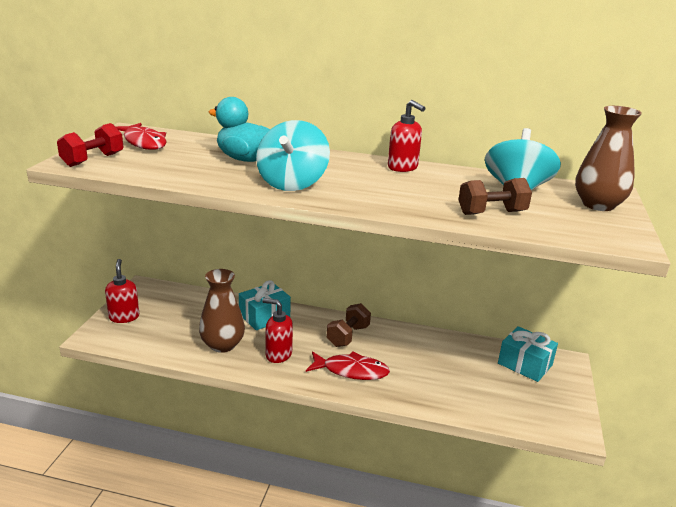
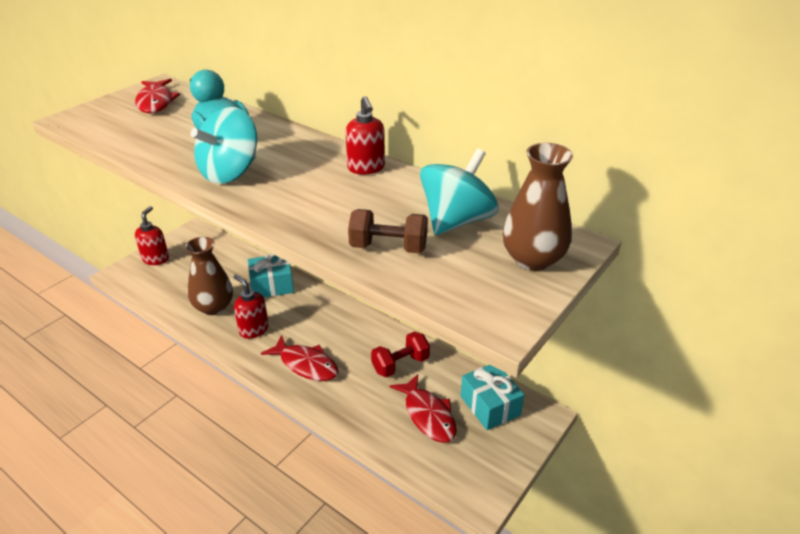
camera: 25 degrees right, 10 degrees up
(93, 160) = (91, 118): red dumbbell -> red dumbbell (400, 364)
(348, 336) = (332, 325): brown dumbbell -> none
(485, 383) = (428, 415): none -> red fish

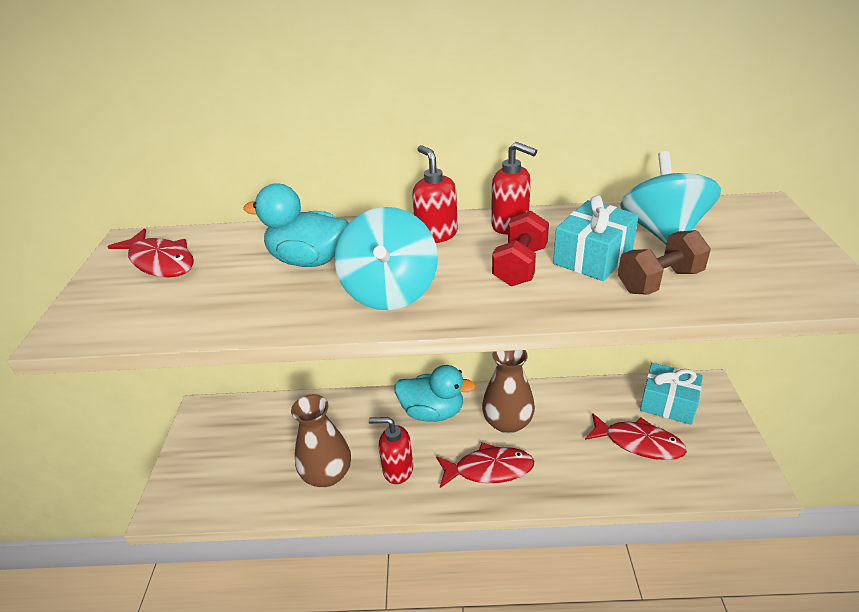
camera: 35 degrees left, 0 degrees up
(156, 259) = (192, 465): red soap dispenser -> red soap dispenser (436, 234)
(272, 285) = (360, 416): turquoise gift -> turquoise gift (593, 257)
(317, 309) = (432, 412): none -> turquoise duck
(400, 364) = (564, 415): red dumbbell -> red dumbbell (520, 266)
(533, 259) = (765, 233): brown vase -> brown vase (507, 422)

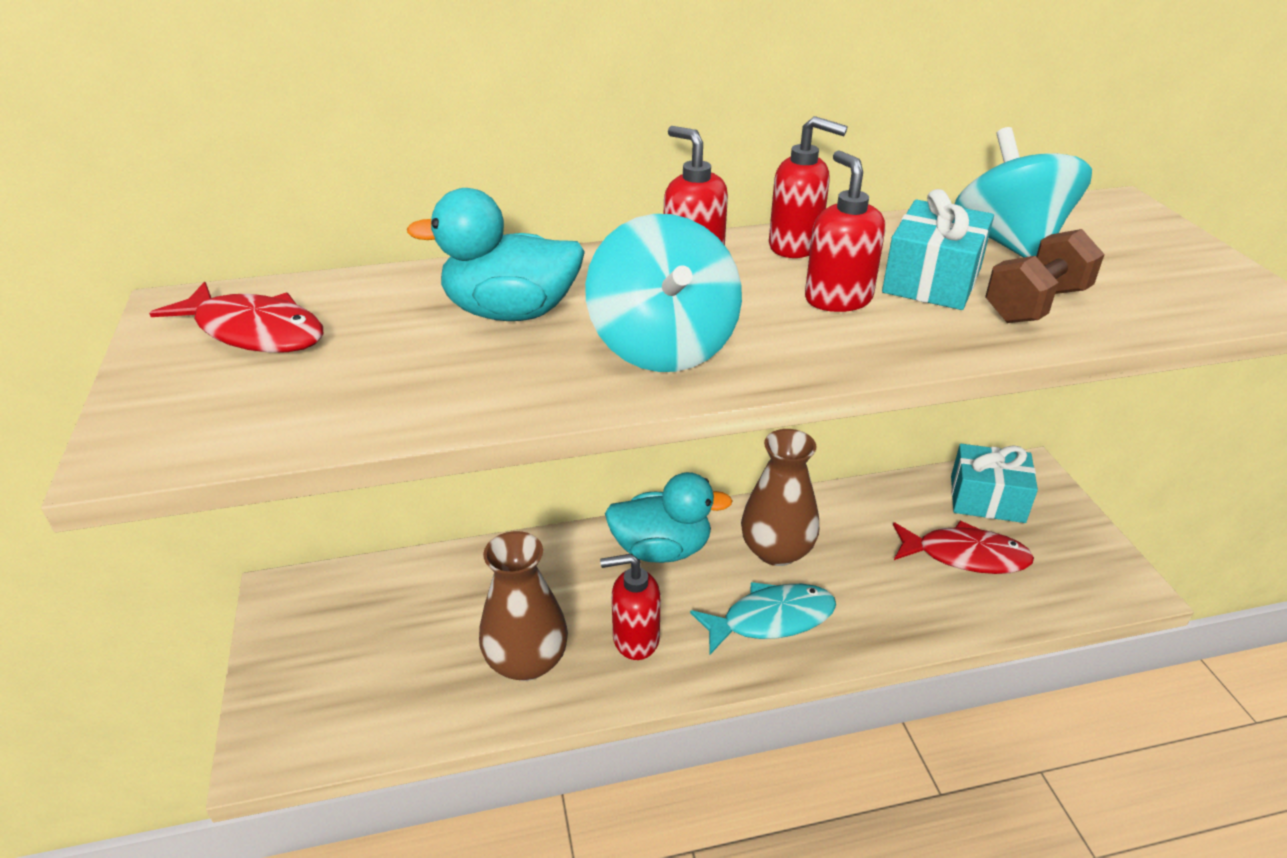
camera: 15 degrees left, 0 degrees up
(489, 469) = (771, 619): red fish -> turquoise fish
(520, 266) = (837, 299): red dumbbell -> red soap dispenser

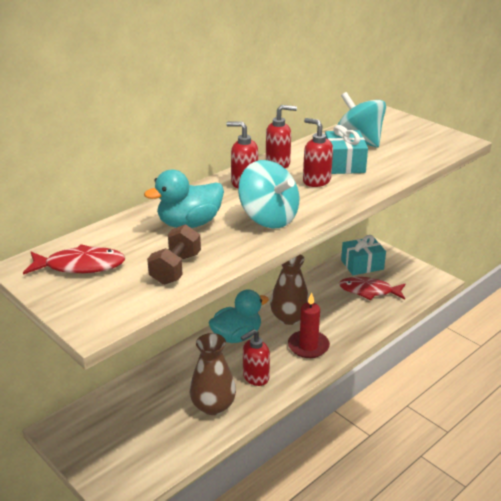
camera: 30 degrees left, 5 degrees down
(771, 619) = (308, 346): turquoise fish -> red candle
(965, 555) = (369, 291): red fish -> red fish turned 150 degrees counterclockwise
(1035, 305) = (388, 163): brown dumbbell -> brown dumbbell (175, 269)

